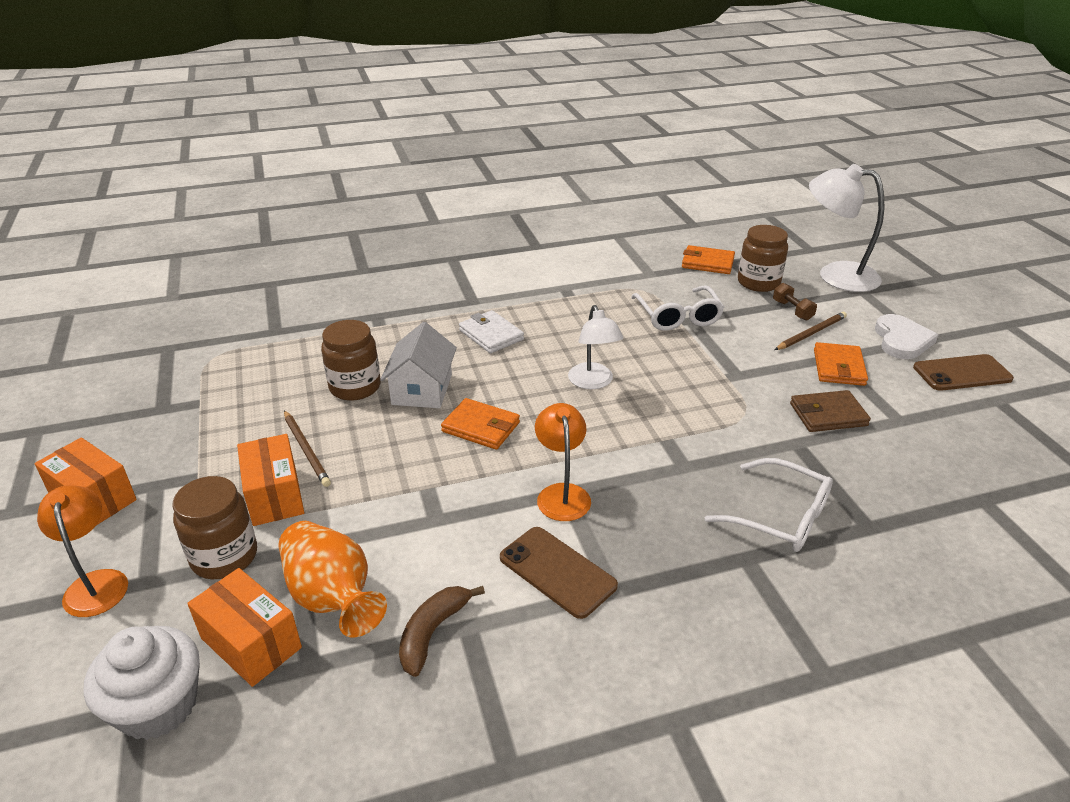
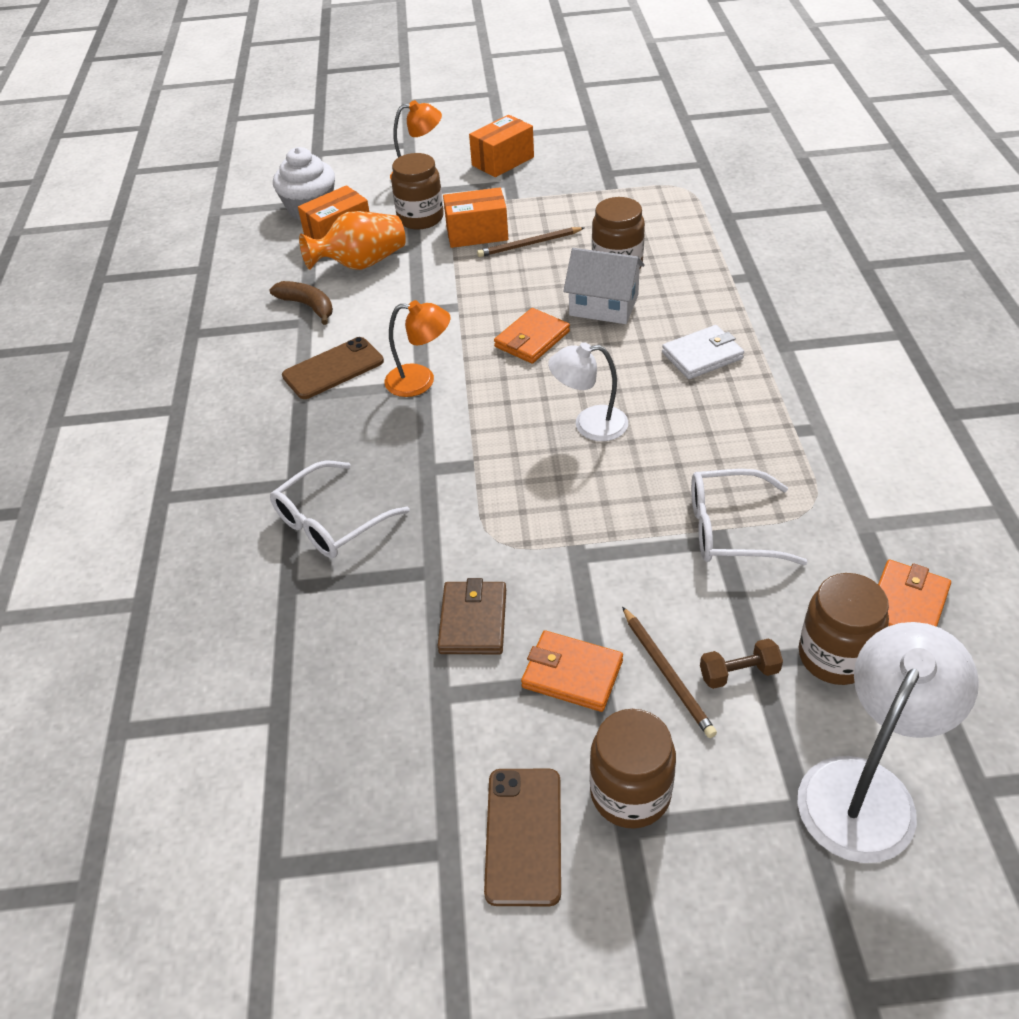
camera: 105 degrees right, 10 degrees up
(901, 340) = (630, 793): white heart -> brown jar

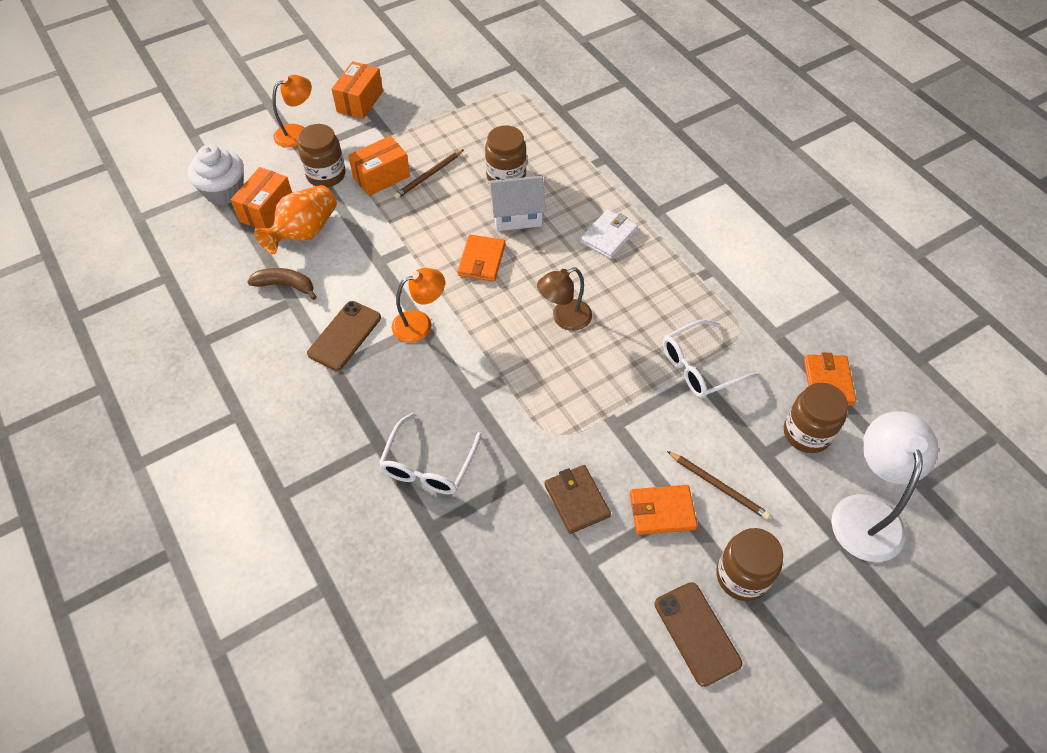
camera: 30 degrees left, 10 degrees up
(589, 424) = (564, 318): white lamp -> brown lamp
(739, 673) = (759, 468): brown dumbbell -> none

